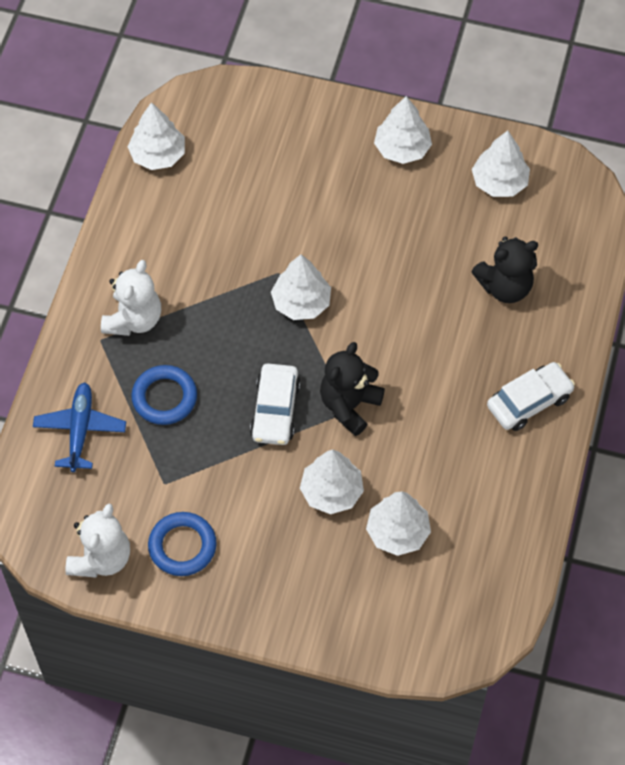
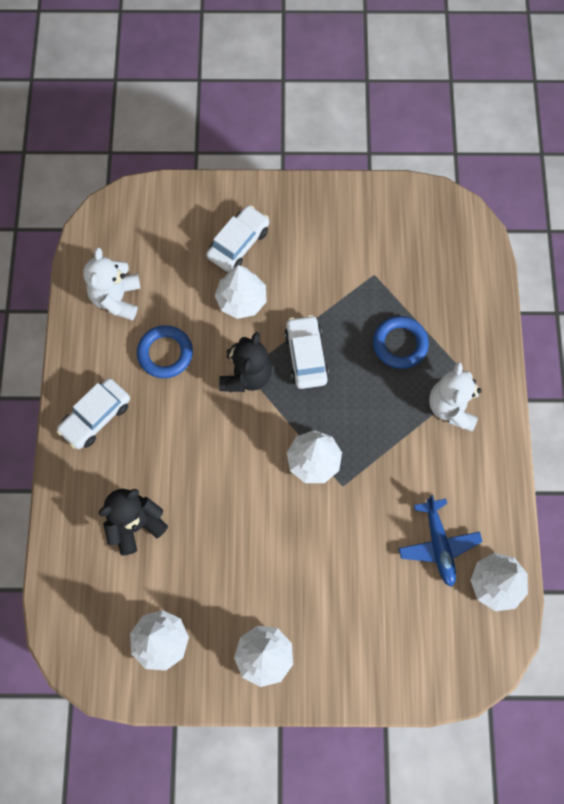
camera: 165 degrees right, 10 degrees up
(80, 430) = (456, 300): blue plane -> blue plane (438, 545)
(101, 558) = (400, 208): white teddy bear -> white teddy bear (116, 298)
(182, 546) = (343, 231): blue ring -> blue ring (165, 353)
(316, 563) = (238, 243): none -> white car
(397, 532) = (182, 281): white tree -> none

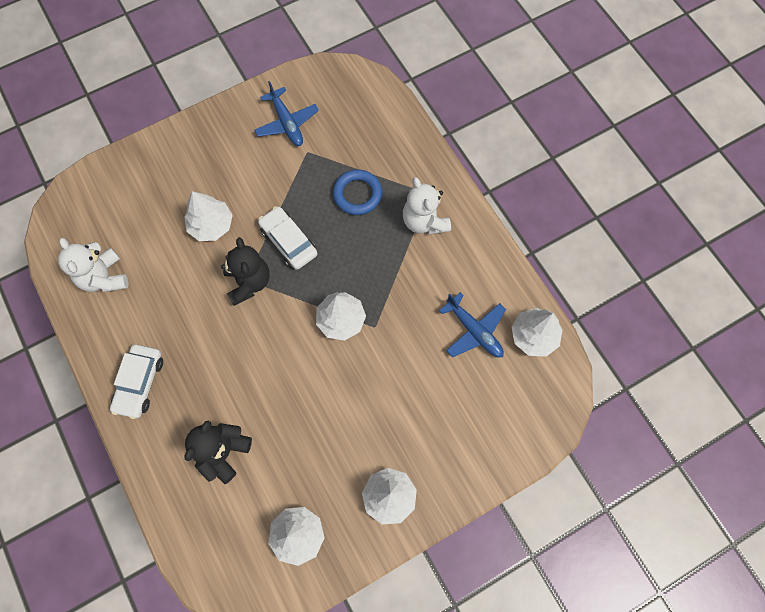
camera: 30 degrees left, 0 degrees up
(165, 353) = (171, 300): blue ring -> none
(238, 243) = (183, 182): white car -> none
(370, 235) = (287, 123): none -> blue plane

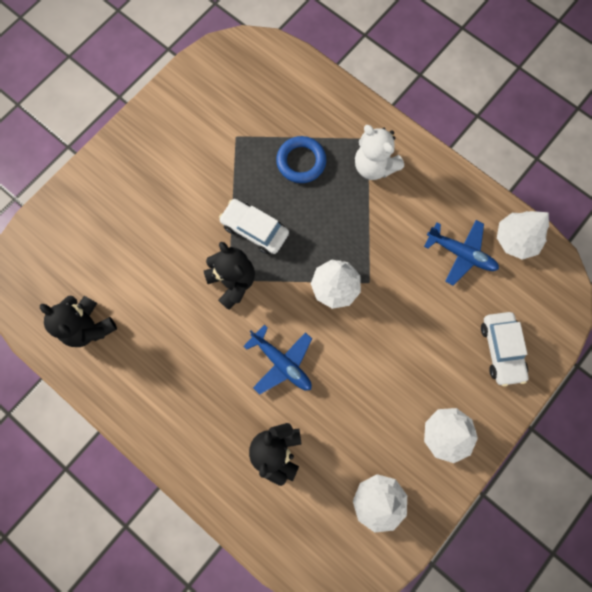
camera: 20 degrees left, 5 degrees up
(104, 277) = (89, 327): white teddy bear -> black teddy bear
(140, 383) = (168, 416): white car -> white car (501, 350)
(211, 225) = (173, 239): white tree -> none
(287, 123) = (204, 114): blue plane -> blue plane (282, 363)

